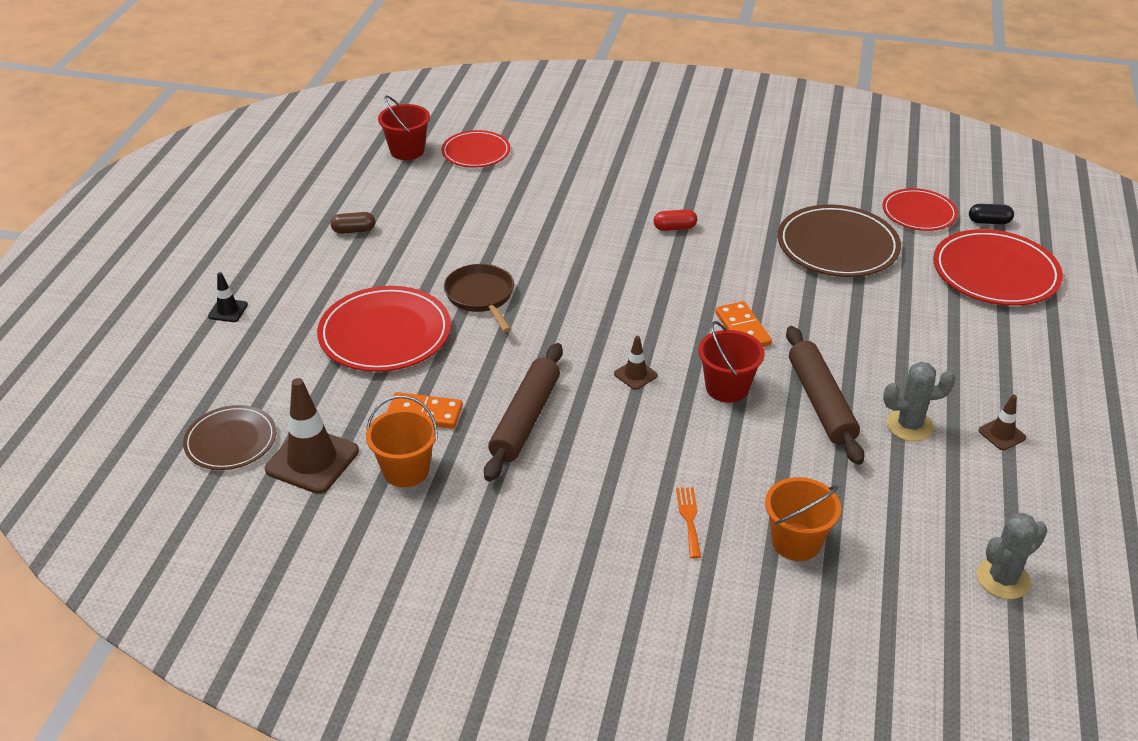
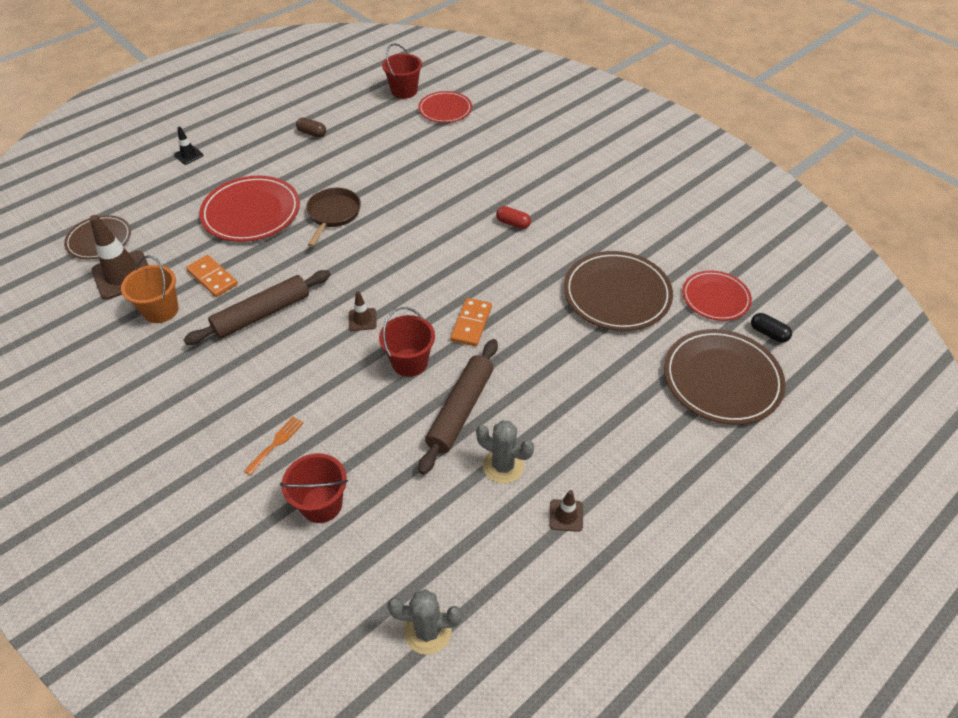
camera: 35 degrees right, 10 degrees up
(796, 542) = (321, 504): orange bucket -> red bucket
(995, 273) = (722, 379): red plate -> brown plate

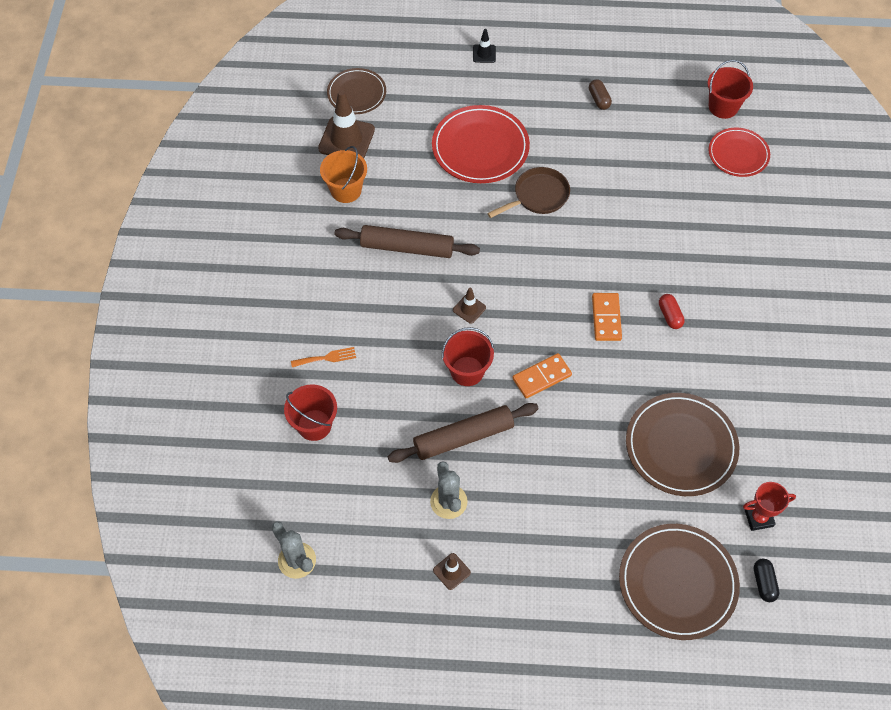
camera: 45 degrees right, 10 degrees up
(212, 278) = (401, 188): orange domino -> orange domino (606, 318)
(715, 298) = (758, 518): red plate -> red trophy

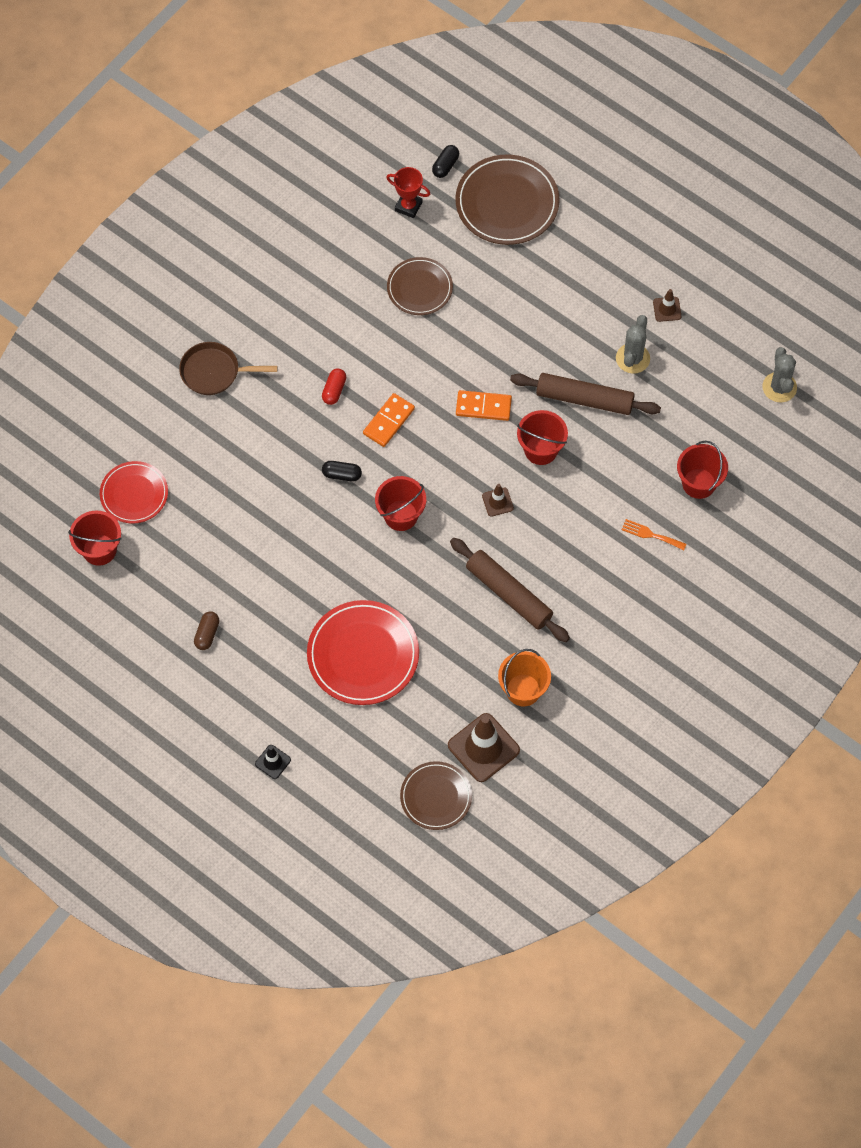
camera: 145 degrees left, 5 degrees up
(535, 254) = (401, 515): none -> red bucket
(538, 196) = (351, 569): brown pan -> brown pan (214, 372)
(605, 256) = (342, 474): none -> black capsule
(681, 446) = (419, 288): brown plate -> brown plate, size x0.63

